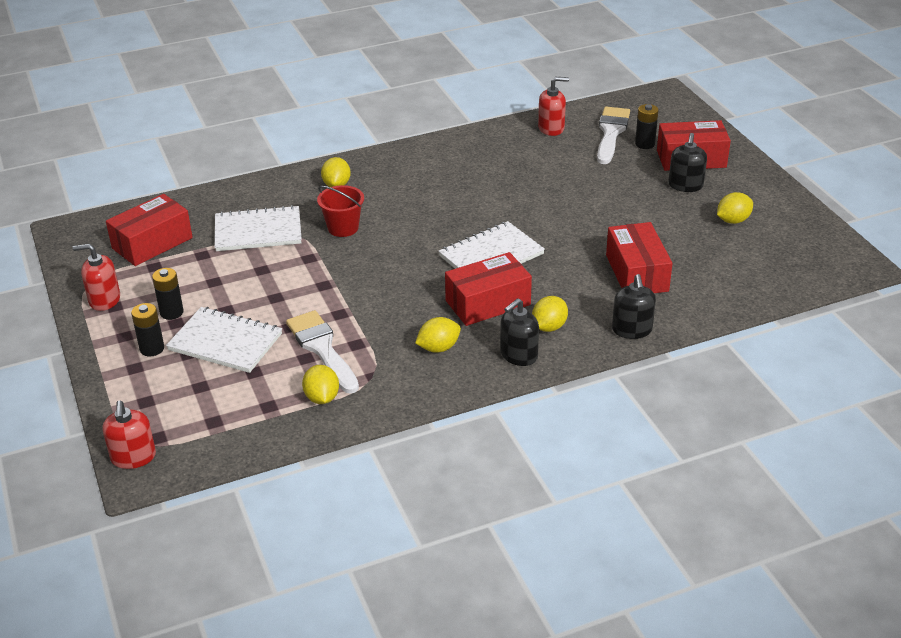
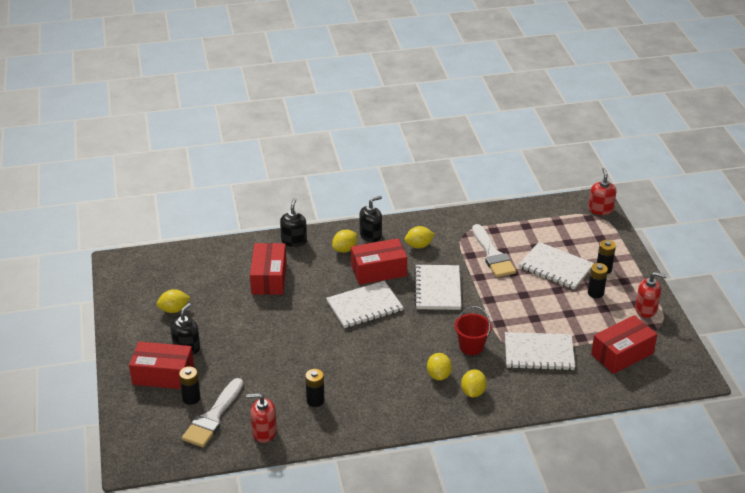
camera: 170 degrees left, 0 degrees up
(322, 398) = (494, 226): yellow lemon -> yellow lemon (438, 375)
(397, 289) = (437, 289): none -> white notebook
(510, 157) = (315, 400): none -> black battery

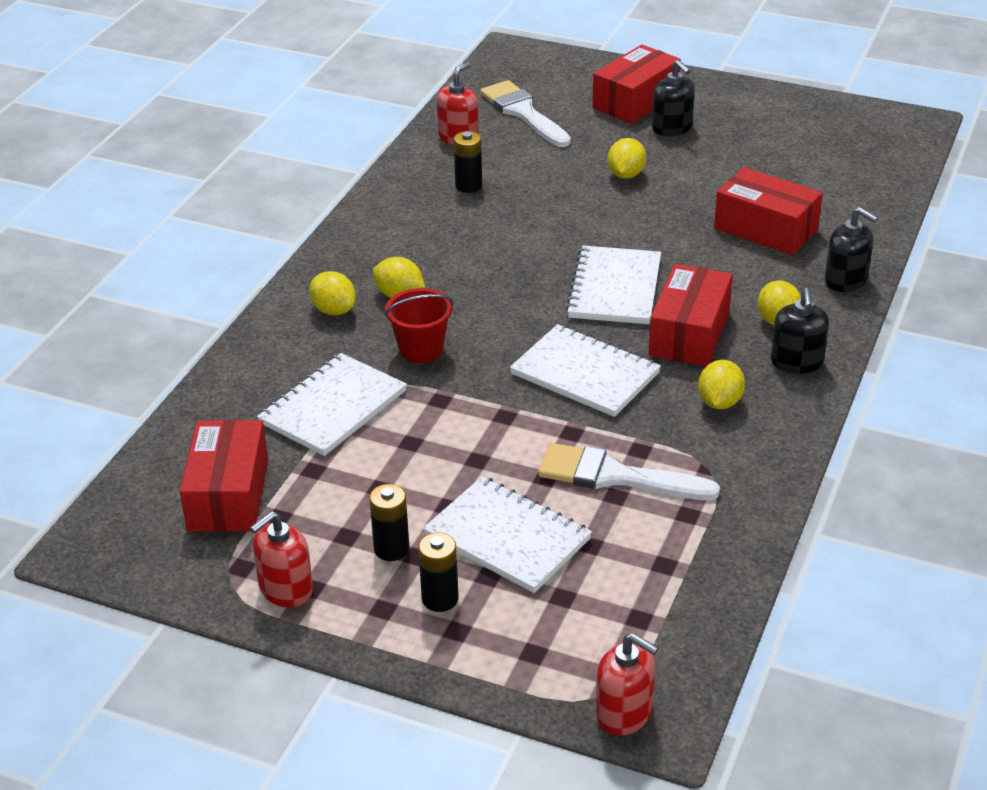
camera: 125 degrees right, 0 degrees up
(174, 310) = (762, 138): yellow lemon -> yellow lemon (626, 175)
(191, 398) = (572, 108): black battery -> none
(556, 267) = (507, 537): white notebook -> white notebook turned 60 degrees clockwise

